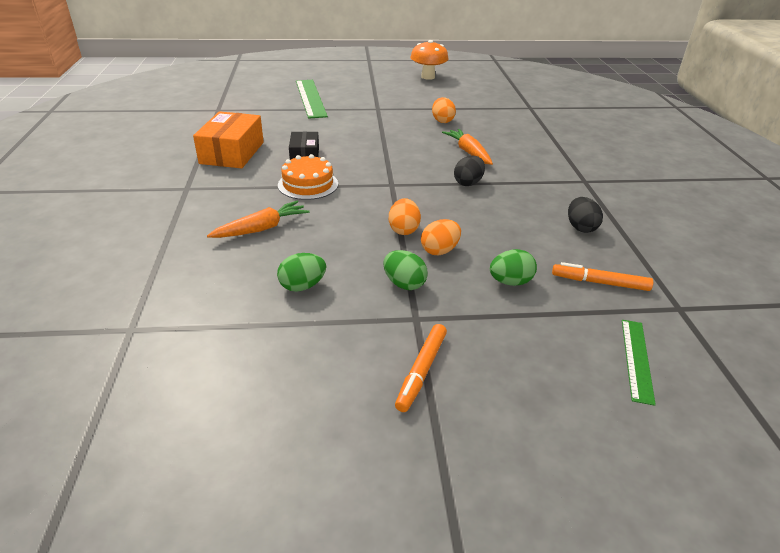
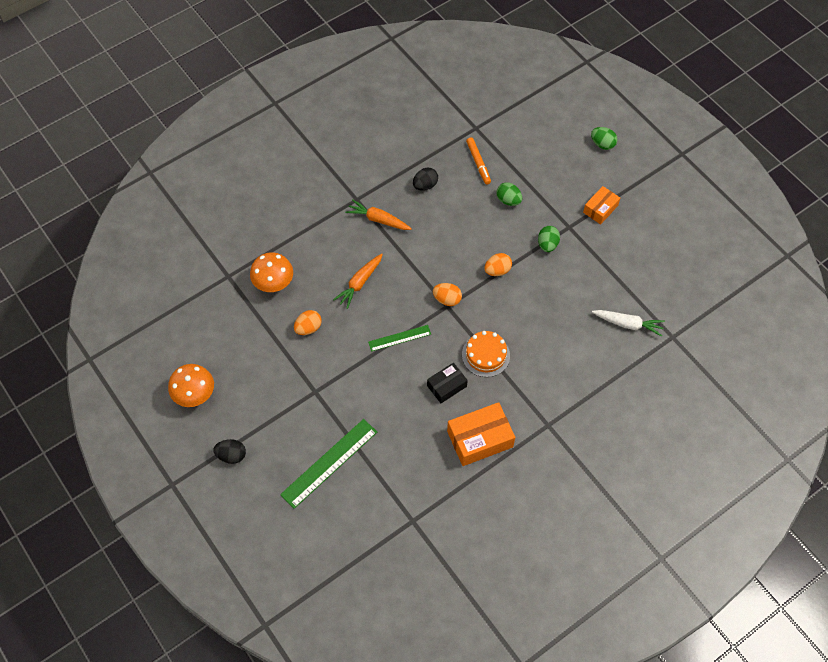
camera: 120 degrees left, 25 degrees up
(206, 296) = (628, 324): none -> white carrot
(262, 228) = (554, 344): orange carrot -> orange carrot (378, 219)
(302, 286) = (586, 287): green egg -> green egg (602, 144)
(421, 371) = (600, 209): orange marker -> orange box
(439, 250) = (504, 243): orange egg -> orange egg (447, 299)
(468, 183) = (410, 263): black egg -> black egg (231, 455)
(505, 120) = (274, 284): none -> orange mushroom
(637, 359) = (529, 137): green ruler -> green ruler (399, 338)

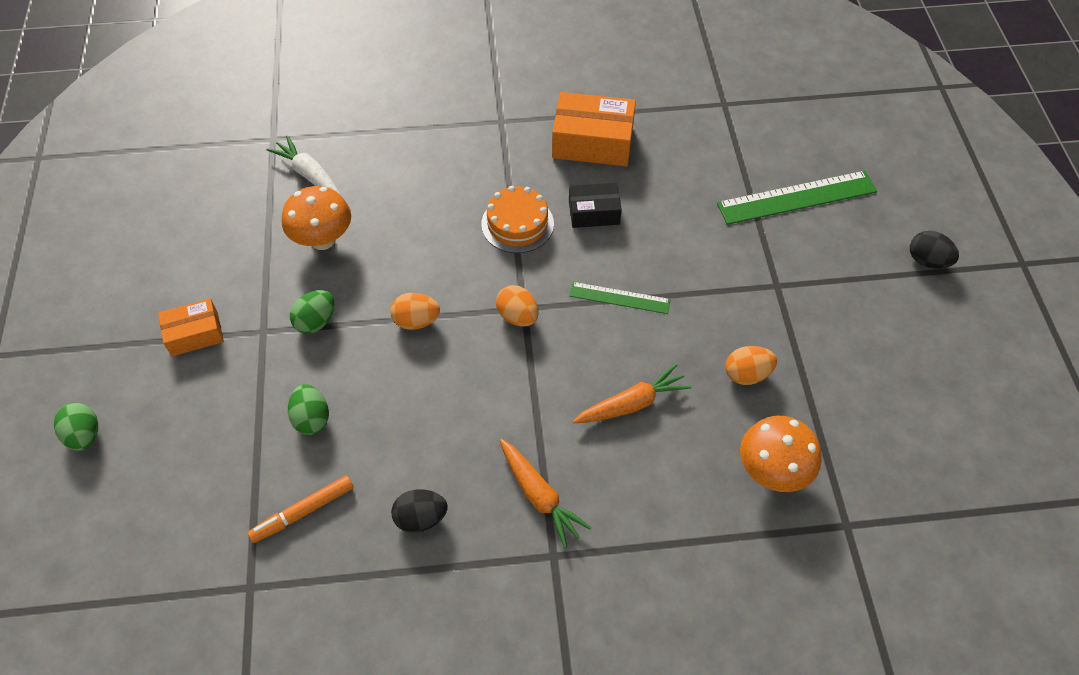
camera: 150 degrees left, 5 degrees down
(195, 395) = (960, 360): orange mushroom -> orange mushroom (323, 240)
(478, 163) = (303, 512): orange marker -> orange marker turned 135 degrees counterclockwise

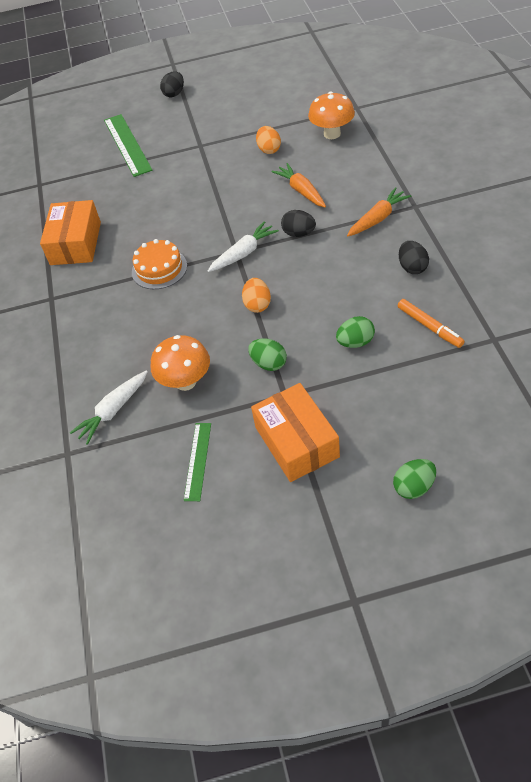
camera: 90 degrees left, 5 degrees down
(195, 334) = (296, 441): orange box -> orange box, size x1.66
(517, 316) = (244, 253): orange egg -> white carrot
(537, 386) = (299, 233): none -> black egg
(594, 212) = (145, 232): black box -> none
(619, 298) = (220, 208): green ruler -> green ruler (198, 461)

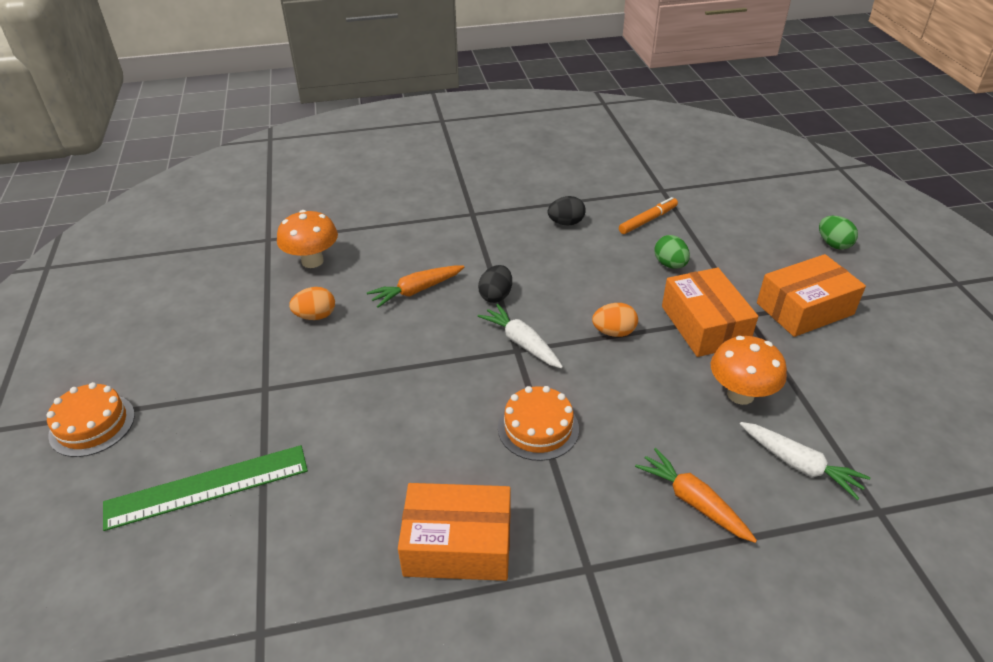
camera: 95 degrees left, 10 degrees down
(174, 94) = (92, 425): black egg -> orange cake
(198, 461) = (850, 382): green ruler -> none
(269, 363) = (704, 325): green egg -> orange box
(378, 218) = (485, 238): orange carrot -> orange carrot (693, 501)

